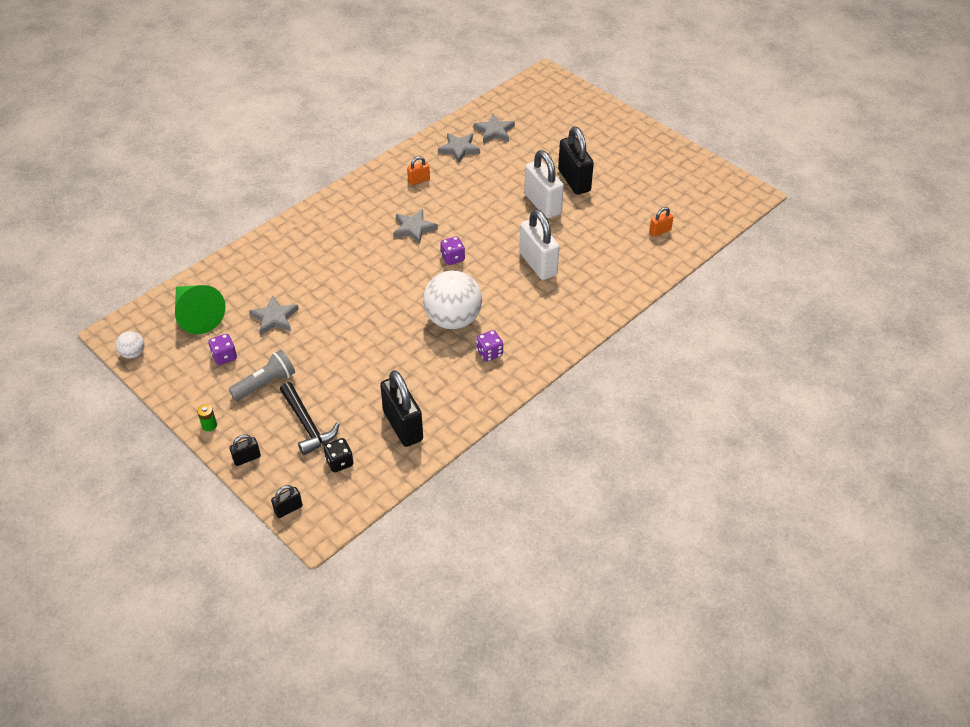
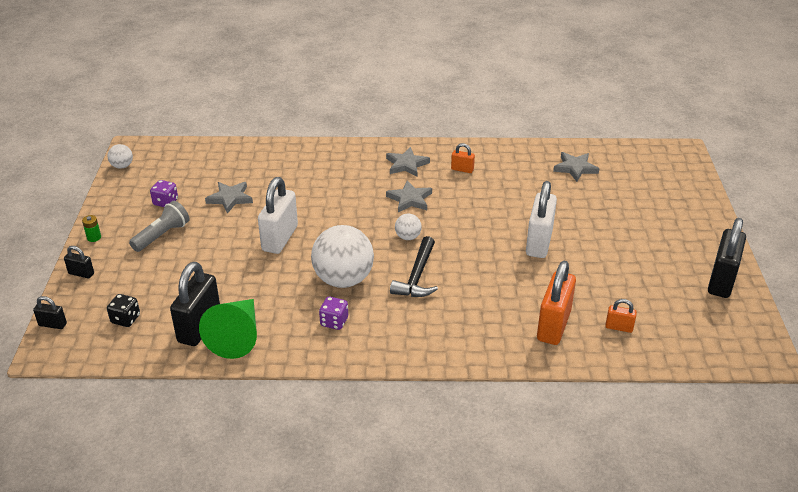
camera: 45 degrees right, 10 degrees down
(197, 315) = (189, 167): green cone -> green cone (237, 336)
(265, 384) = (162, 235): grey flashlight -> grey flashlight turned 60 degrees counterclockwise
(307, 424) = (145, 279): black hammer -> black hammer (417, 276)
(452, 258) = (408, 237): purple dice -> white ball
(459, 149) = (526, 165): grey star -> grey star (406, 164)
(538, 264) = (469, 283): white padlock -> white padlock (280, 238)
(574, 181) = (593, 241): black padlock -> black padlock (721, 281)
(623, 257) = (553, 326): none -> orange padlock

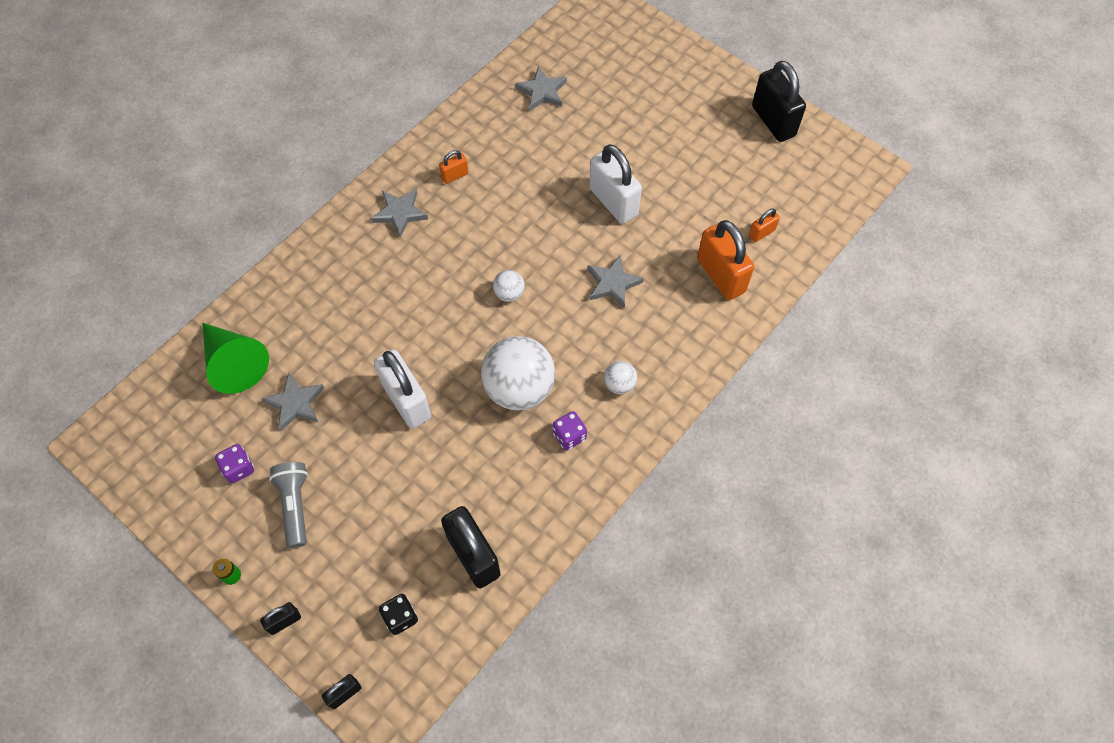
camera: 50 degrees left, 25 degrees up
(122, 166) = (122, 473): white ball -> white ball (619, 384)
(237, 336) = (516, 530): green cone -> green cone (234, 363)
(410, 199) = (456, 251): grey star -> grey star (612, 283)
(417, 276) = (570, 327): black hammer -> none

